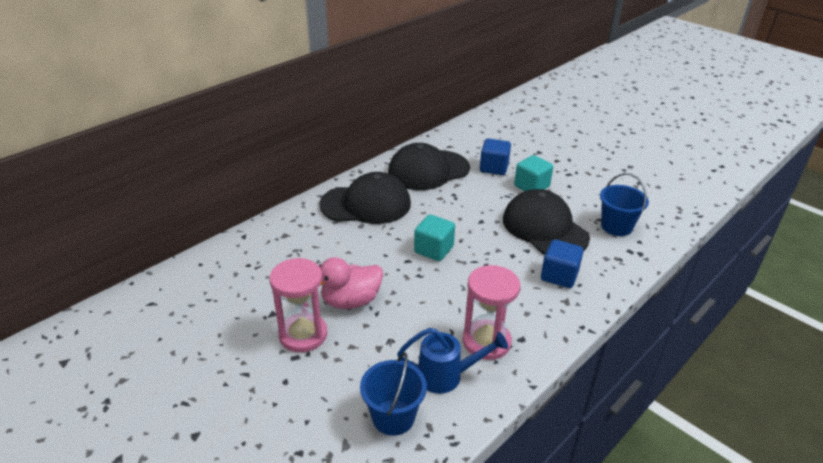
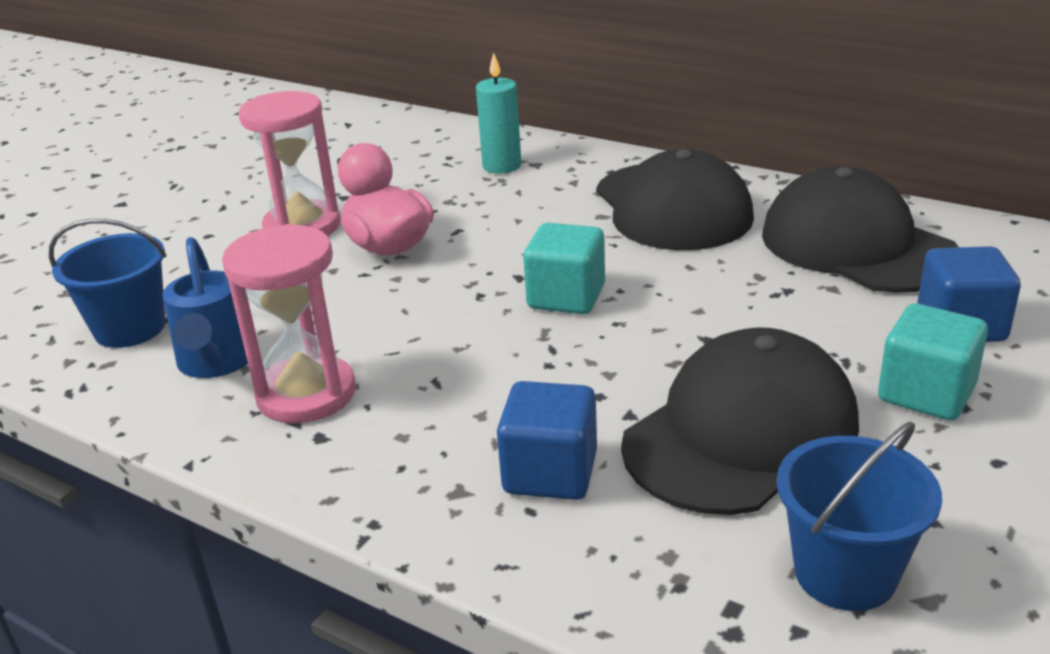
camera: 80 degrees right, 5 degrees down
(278, 247) = (502, 166): none -> turquoise candle

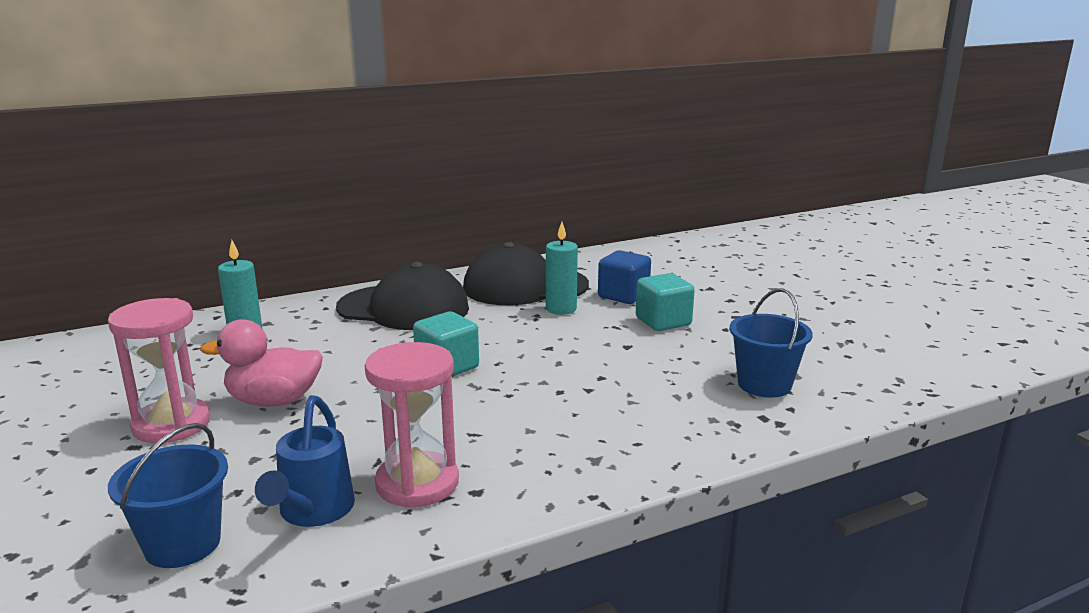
camera: 60 degrees left, 10 degrees down
(216, 362) = (313, 511): blue watering can -> blue watering can turned 75 degrees clockwise
(550, 473) = (612, 427): blue cube -> none
(741, 433) = (640, 369): black cap -> none
(832, 298) = (561, 309): none -> turquoise candle

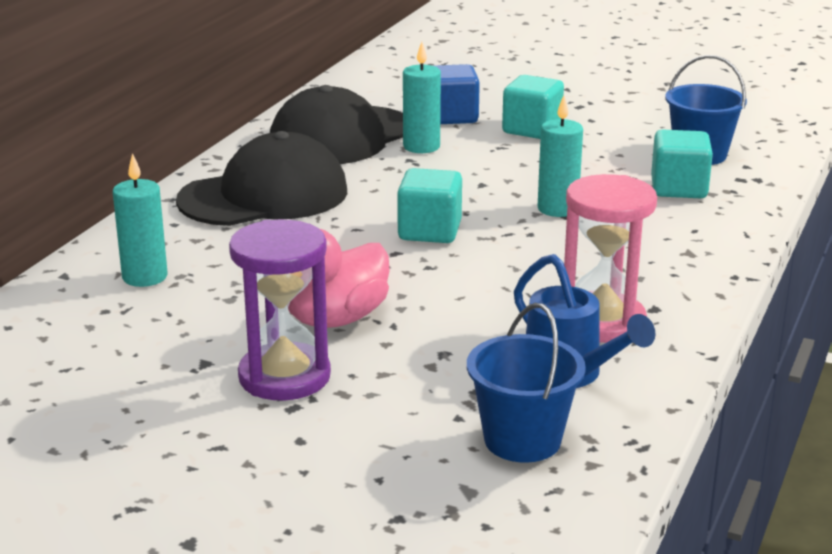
camera: 40 degrees left, 5 degrees up
(171, 424) = (284, 376): pink hourglass -> purple hourglass
(564, 384) = (557, 209): none -> turquoise candle
(691, 405) = (678, 188): none -> turquoise cube

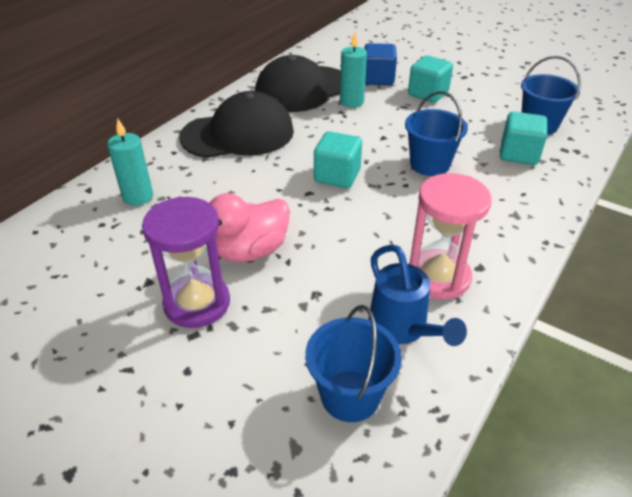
camera: 10 degrees right, 15 degrees up
(557, 209) = (429, 164): turquoise candle -> blue bucket

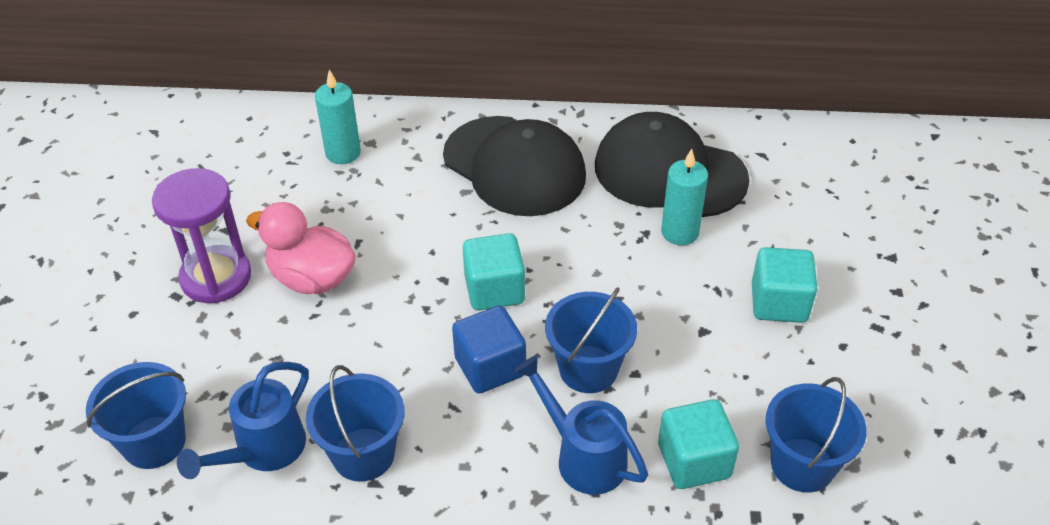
camera: 60 degrees right, 5 degrees up
(378, 79) = (771, 233): blue cube -> blue cube (490, 367)
(438, 277) = (363, 454): pink hourglass -> blue bucket
(495, 188) = (583, 457): none -> blue watering can

